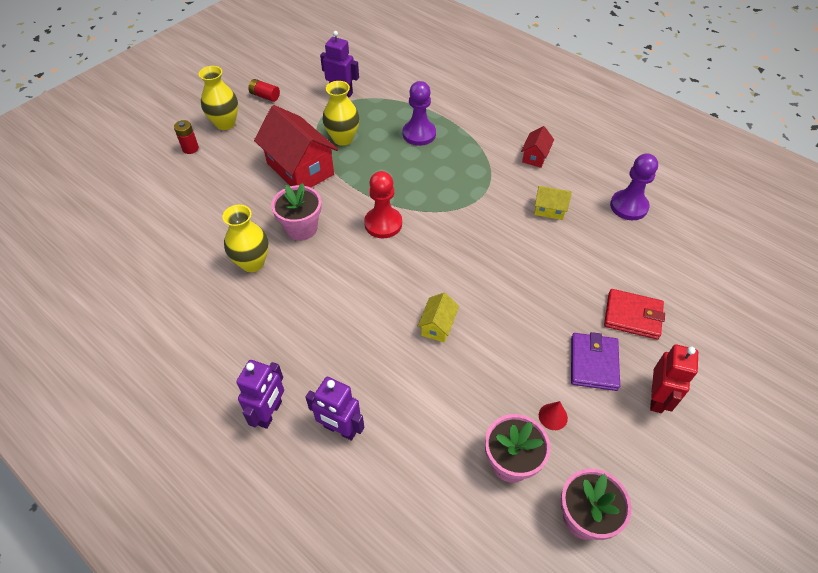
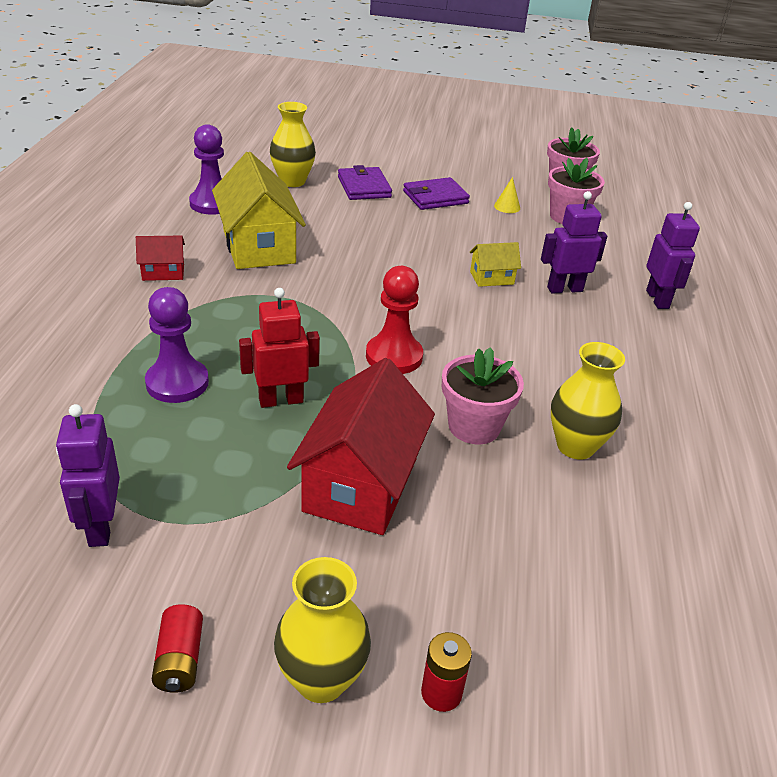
camera: 125 degrees left, 15 degrees down
(270, 413) = (704, 345): purple robot -> purple robot (564, 289)
(343, 138) = (246, 465): yellow vase -> yellow vase (292, 181)
(549, 210) = (259, 246): yellow house -> yellow house, size x2.12
(553, 416) = (507, 207): red cone -> yellow cone
(632, 316) = (364, 187): red wallet -> purple wallet
(657, 398) = (436, 170): red robot -> red robot (281, 400)

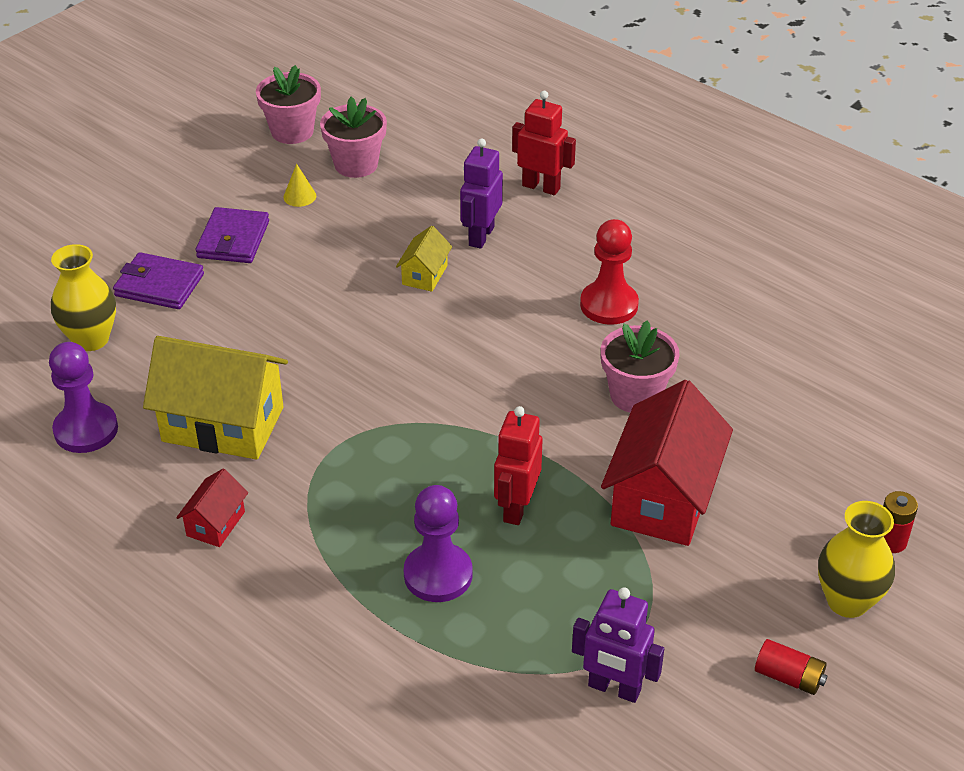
camera: 55 degrees left, 5 degrees up
(361, 484) = (663, 498): red house -> red house turned 60 degrees clockwise
(394, 356) = (503, 402): red pawn -> red pawn (609, 305)
(575, 446) = (697, 347): yellow vase -> none
(658, 299) = (541, 187): purple robot -> red robot

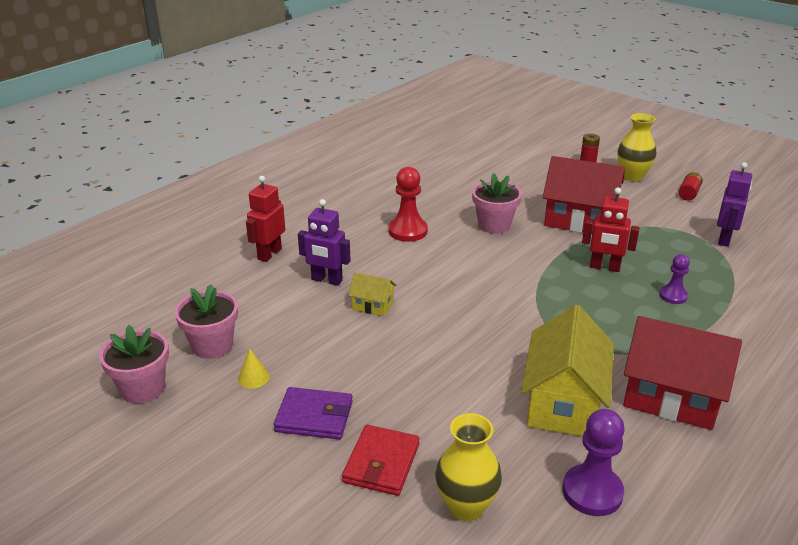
camera: 90 degrees left, 10 degrees down
(159, 285) = (381, 463): purple wallet -> red wallet
(216, 524) = (671, 398): red house -> red house, size x2.12
(438, 575) = (673, 296): purple pawn -> purple pawn, size x0.61

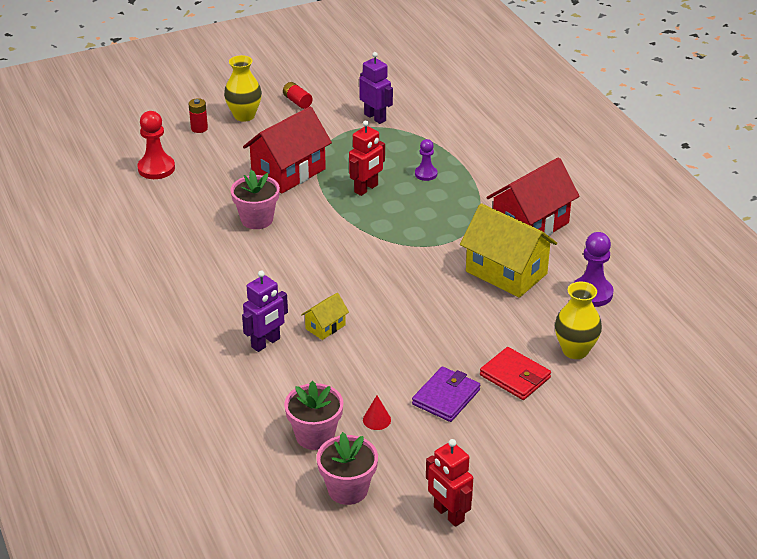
camera: 65 degrees left, 5 degrees up
(253, 377) = (376, 420): yellow cone -> red cone
(269, 254) = (190, 368): red robot -> red robot (448, 514)
(408, 231) = (224, 271): red pawn -> red pawn (156, 168)

